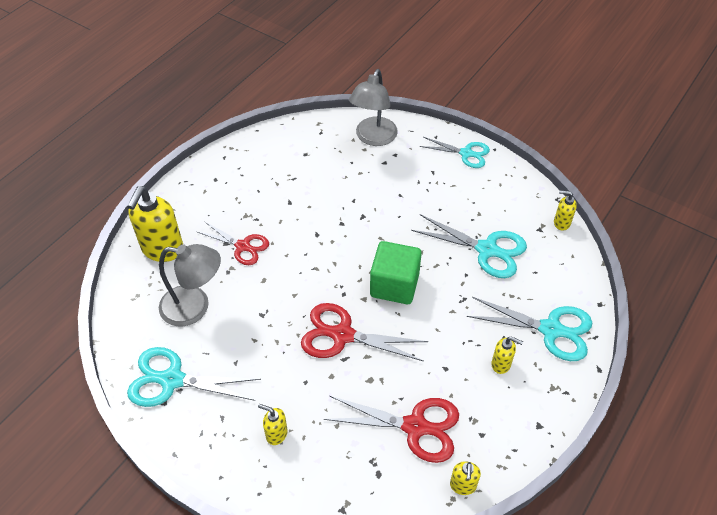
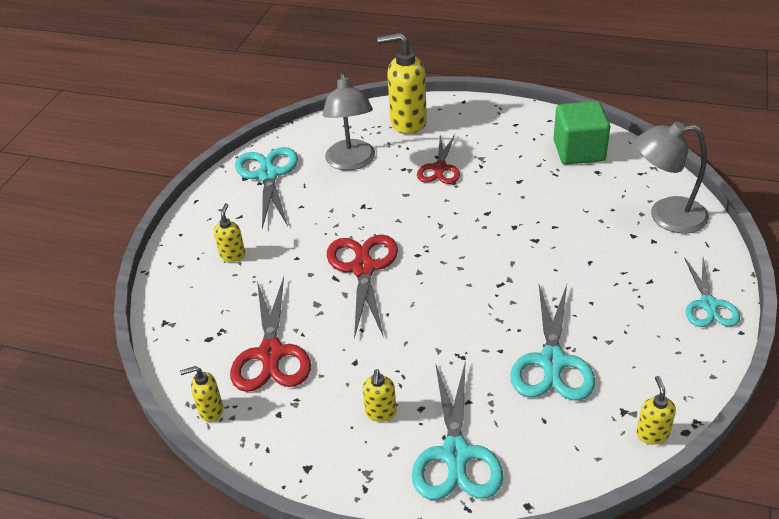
camera: 75 degrees right, 10 degrees down
(394, 285) = (450, 291): green cube -> green cube (579, 151)

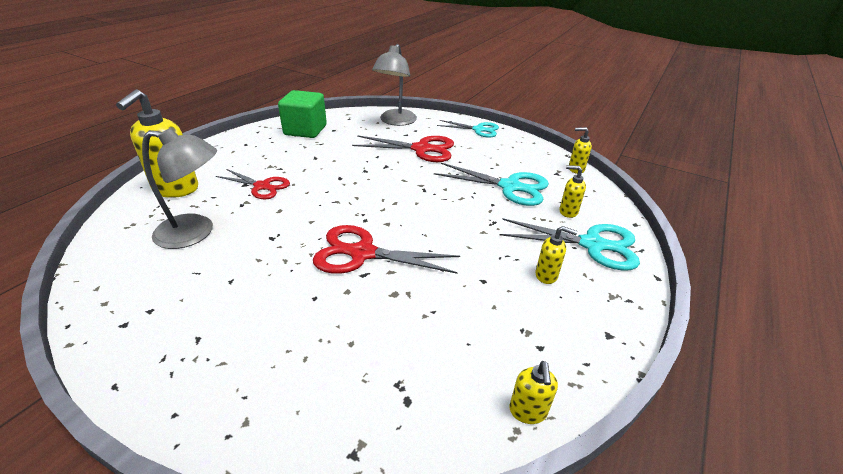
camera: 80 degrees left, 5 degrees down
(232, 255) = (268, 355): yellow soap dispenser -> yellow soap dispenser (568, 212)
(268, 175) = (144, 300): turquoise scissors -> none
(271, 353) = (453, 341): red scissors -> red scissors (421, 149)

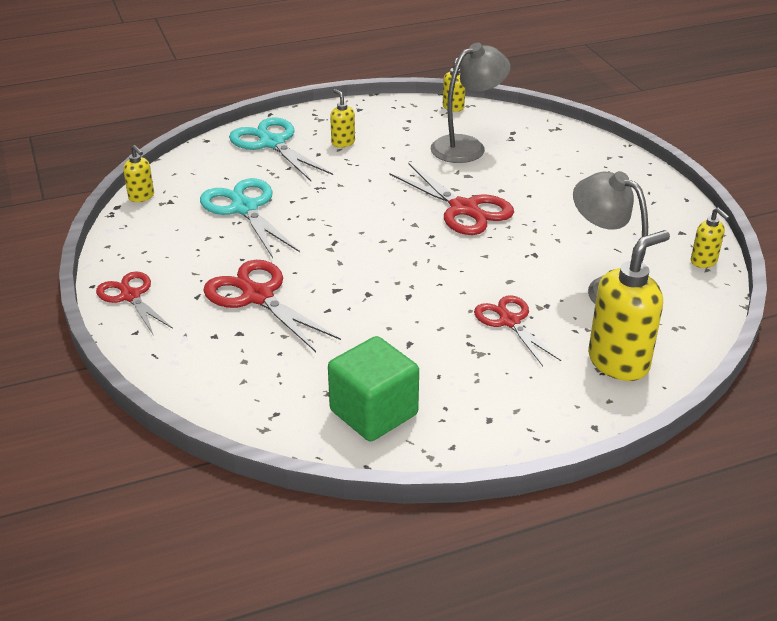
camera: 140 degrees left, 0 degrees up
(395, 121) = (215, 369): grey lamp -> grey lamp (467, 146)
(478, 129) = (130, 296): turquoise scissors -> red scissors
(568, 212) = (239, 168): yellow soap dispenser -> yellow soap dispenser (704, 261)

